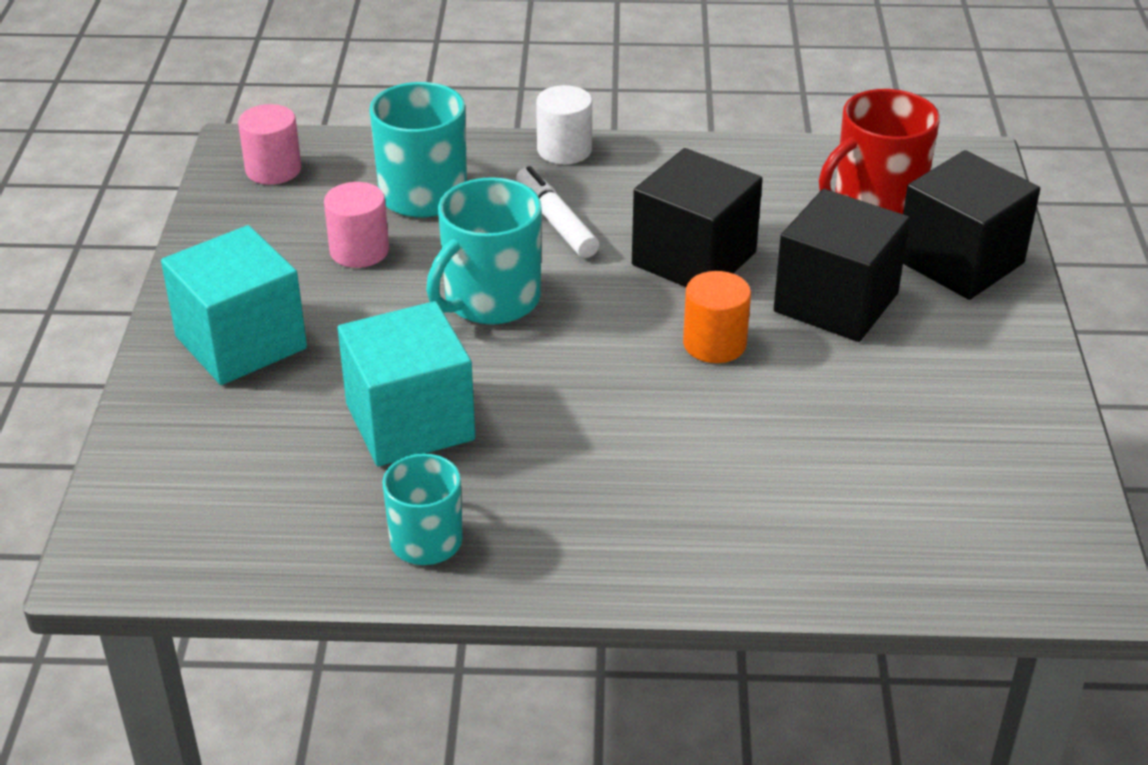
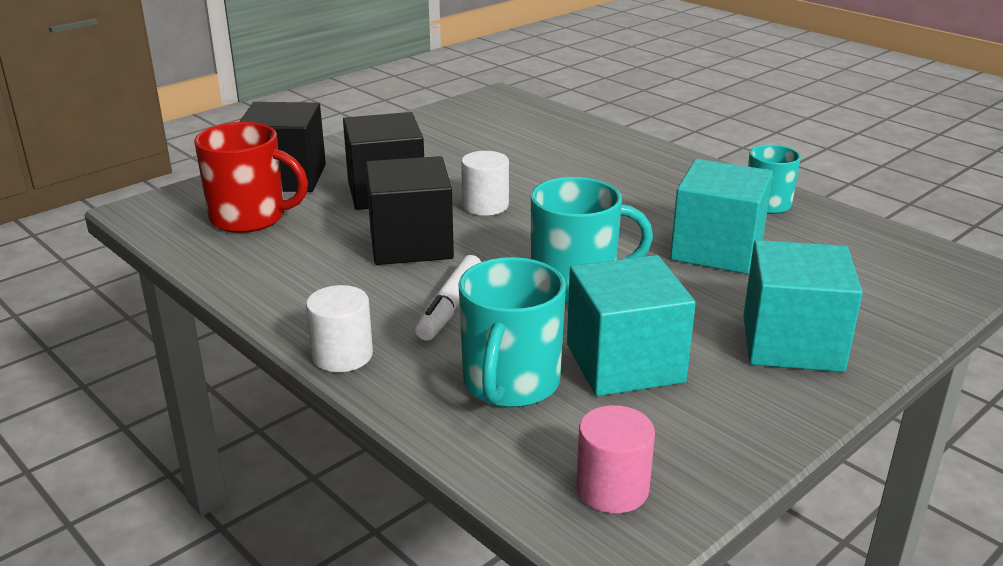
camera: 135 degrees left, 10 degrees down
(359, 251) = (624, 363): pink cylinder -> turquoise cube
(714, 344) = (485, 206): orange cylinder -> white cylinder

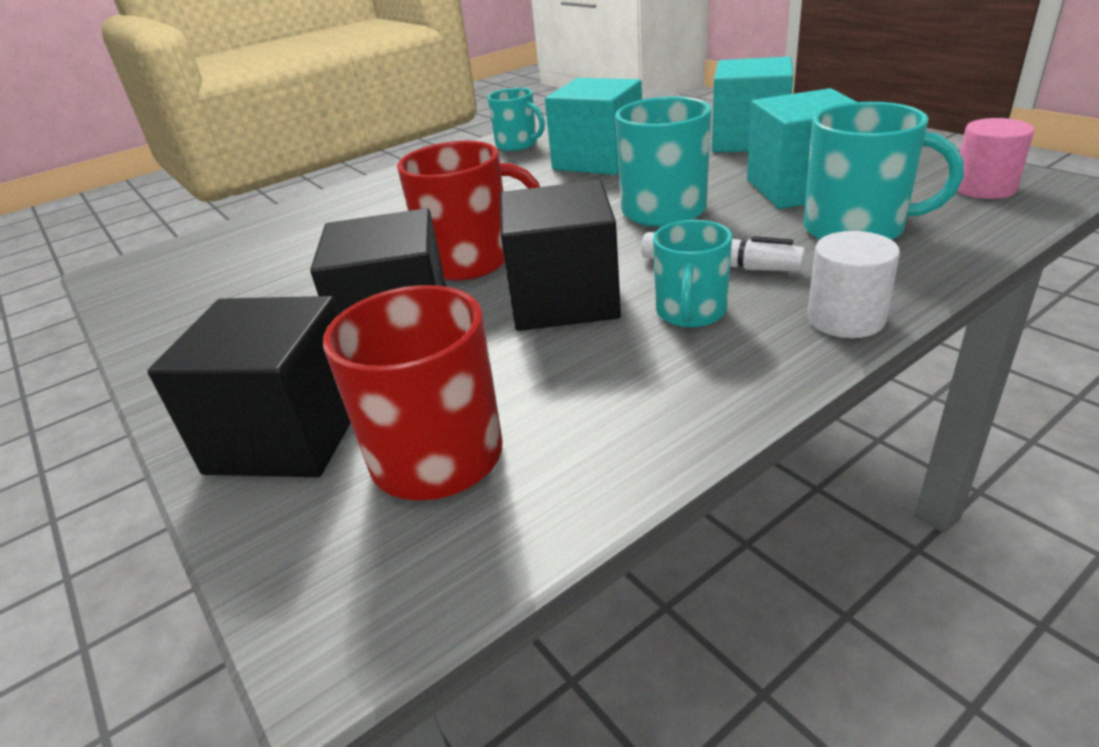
camera: 80 degrees left, 5 degrees up
(375, 292) = (690, 312): none -> turquoise mug
(485, 206) = (470, 260): white cylinder -> red mug

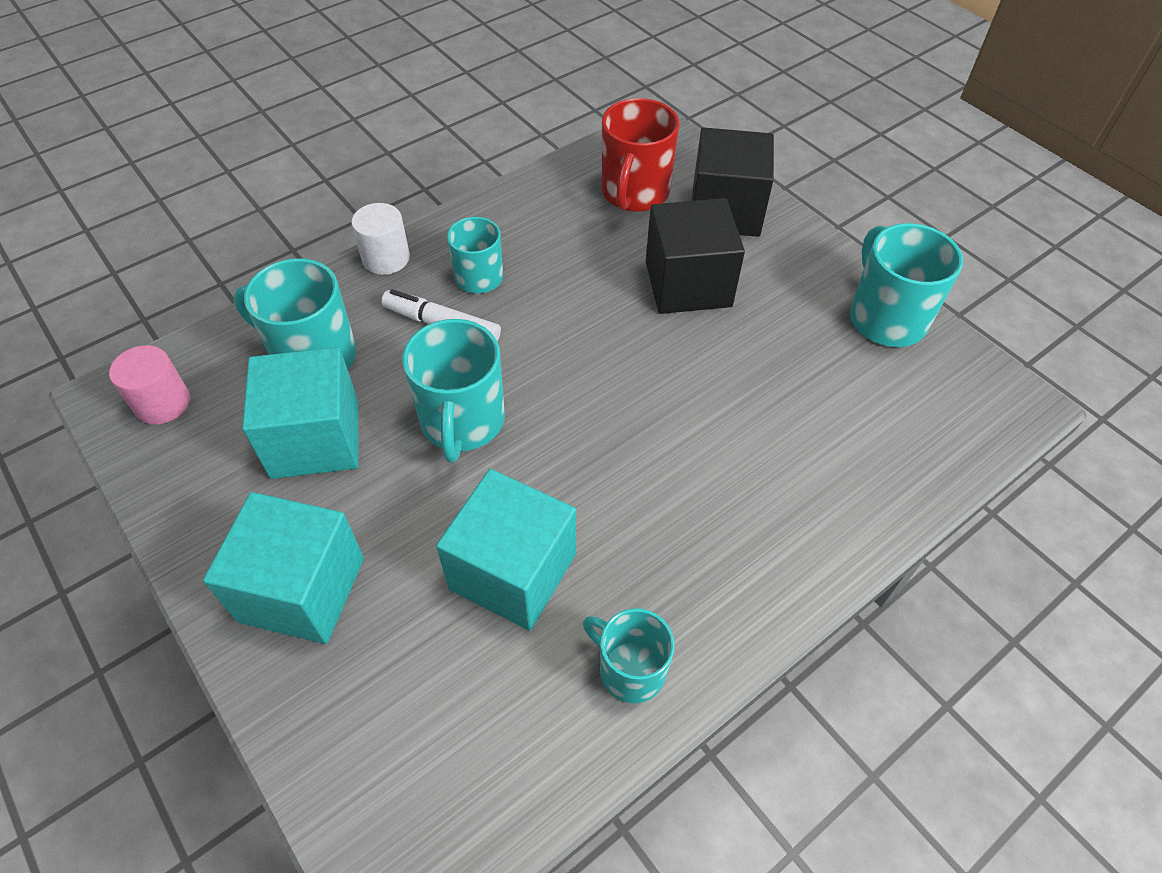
camera: 175 degrees right, 20 degrees up
(173, 320) = (886, 318): none -> turquoise mug
(470, 260) = (649, 363): red mug -> none
(564, 299) = (567, 301): black cube -> none

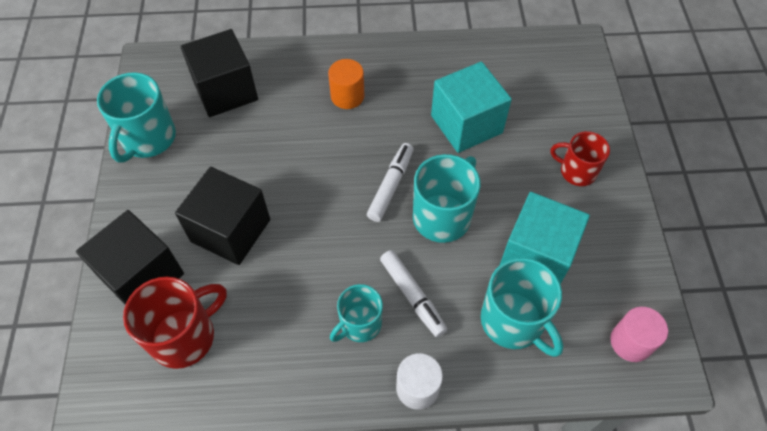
camera: 145 degrees left, 5 degrees up
(302, 589) = (577, 171): turquoise cube -> red mug
(554, 423) = (391, 186): none -> white marker
(630, 669) = (442, 61): turquoise mug -> none
(718, 512) = (347, 96): none -> orange cylinder
(879, 423) = (225, 91): none -> black cube

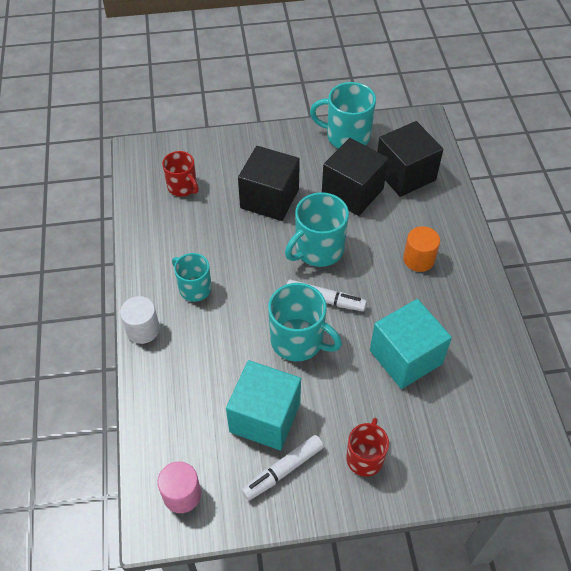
camera: 85 degrees right, 5 degrees down
(142, 276) = (228, 156): black cube -> black cube (352, 192)
(184, 336) = (182, 187): red mug -> red mug, size x0.65
(412, 296) = (219, 322): white marker -> white marker (283, 470)
(513, 321) = (199, 397): turquoise mug -> turquoise mug (318, 250)

